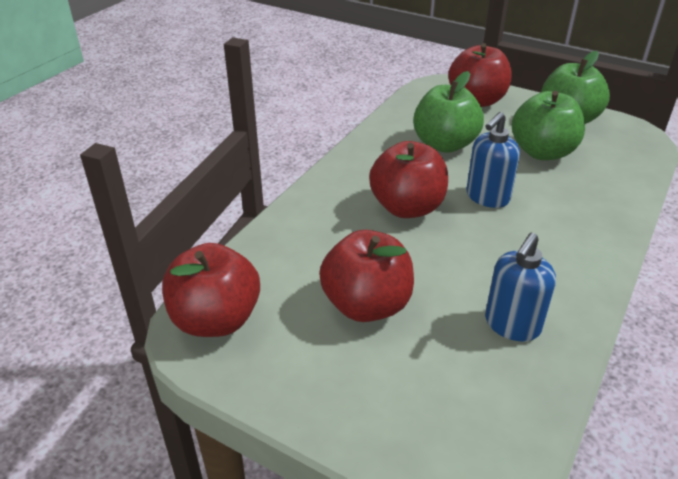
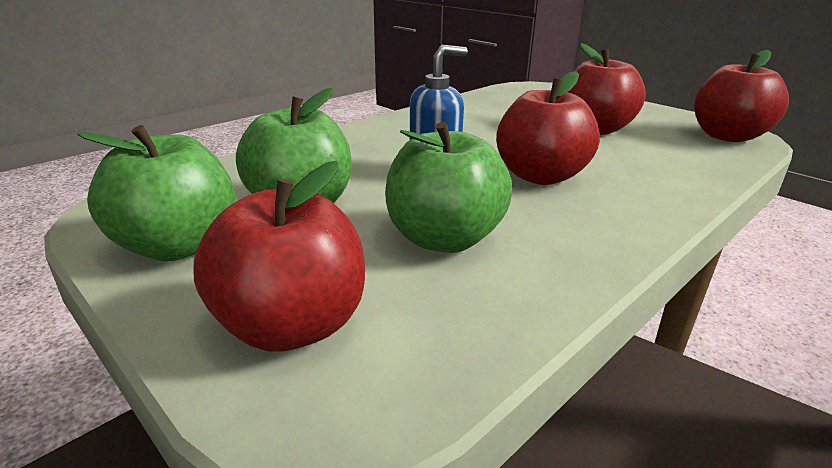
camera: 165 degrees left, 10 degrees down
(512, 325) = (482, 112): blue soap dispenser -> none

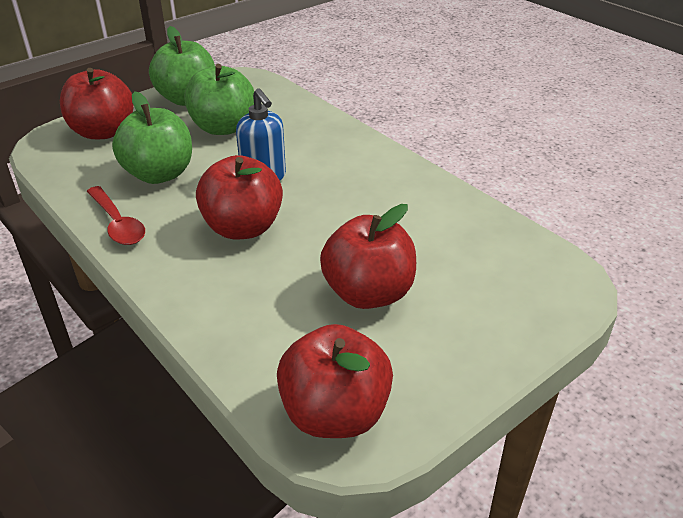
camera: 95 degrees right, 10 degrees up
(584, 253) = (117, 223): none -> red spoon

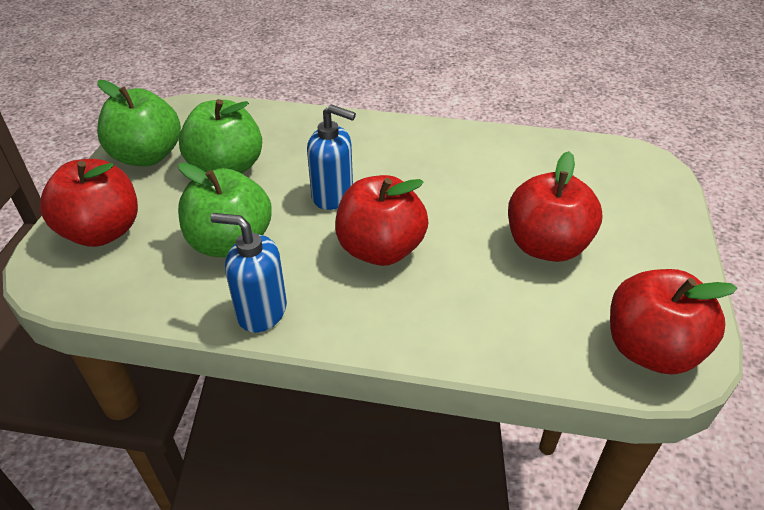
camera: 40 degrees left, 5 degrees up
(117, 223) = (261, 311): red spoon -> blue soap dispenser

